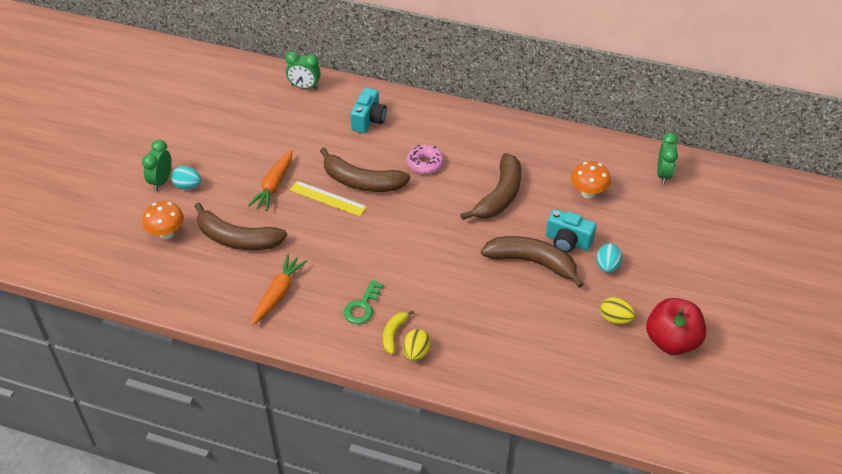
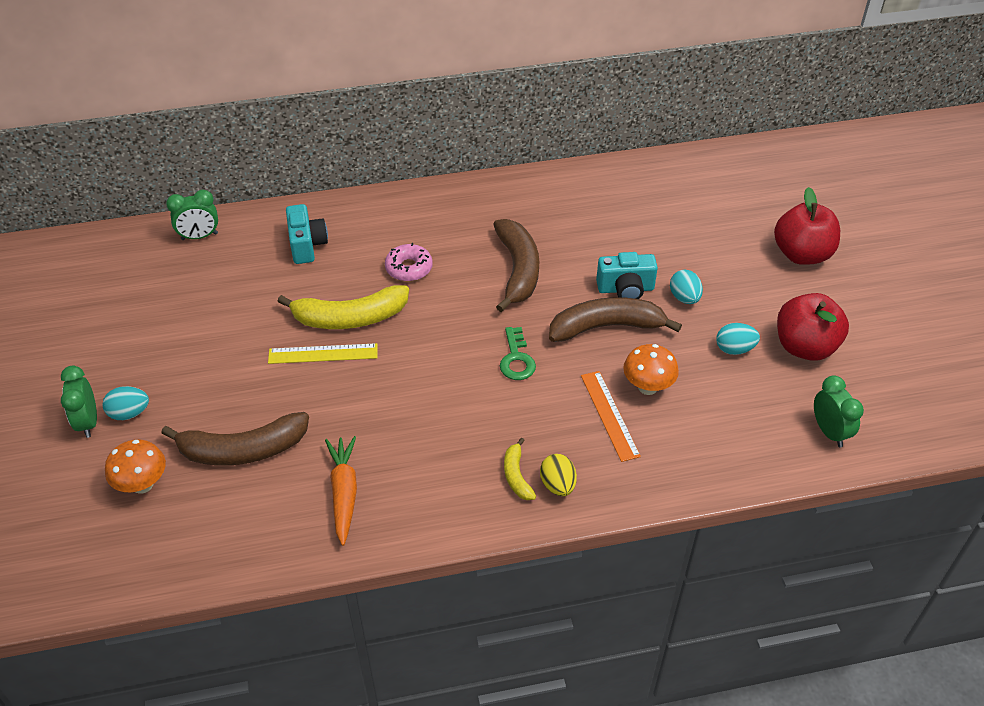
camera: 30 degrees left, 0 degrees up
(274, 186) = (244, 366): orange carrot -> none
(361, 182) = (350, 318): brown banana -> yellow banana
(362, 307) = (457, 461): green key -> green key (516, 359)
(487, 323) = (609, 415): none -> orange ruler
(588, 193) = (607, 230): orange mushroom -> orange mushroom (647, 387)
(615, 319) = (734, 349): yellow egg -> turquoise egg
(663, 174) = (666, 181): green clock -> green clock (829, 432)
(727, 273) = (801, 254): none -> red apple

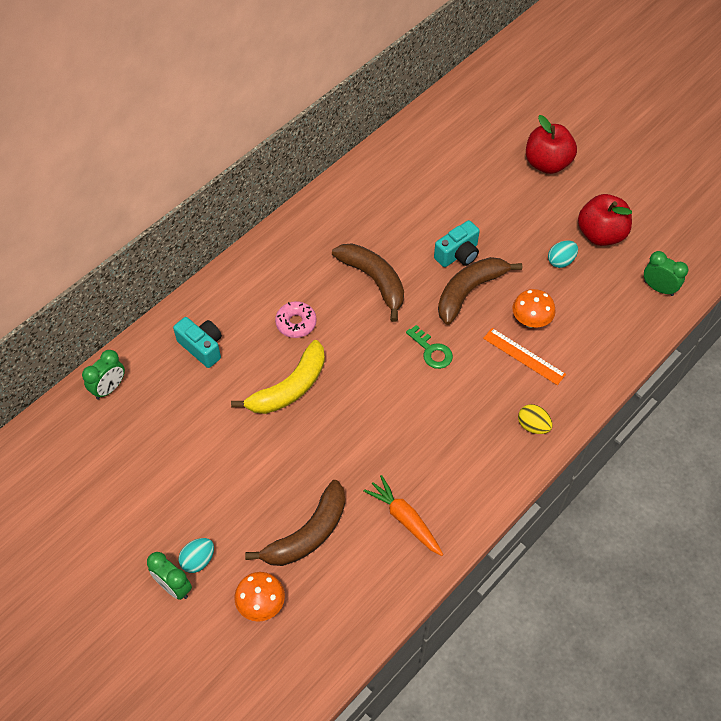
camera: 35 degrees left, 10 degrees up
(323, 354) = (296, 427): yellow ruler -> none
(516, 476) = (503, 436): yellow banana -> none
(684, 298) = (500, 240): turquoise egg -> none

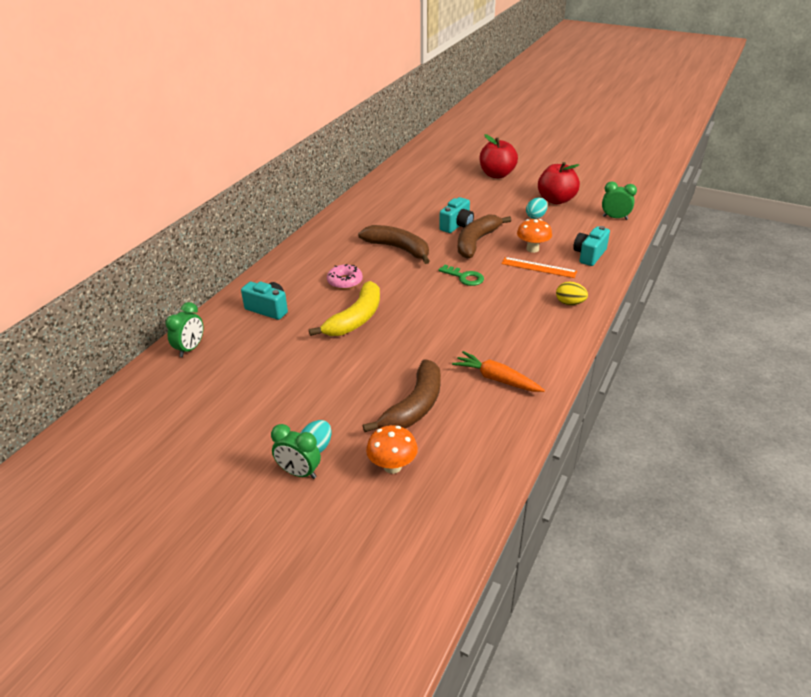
camera: 15 degrees left, 20 degrees down
(593, 350) = (589, 255): none -> turquoise camera

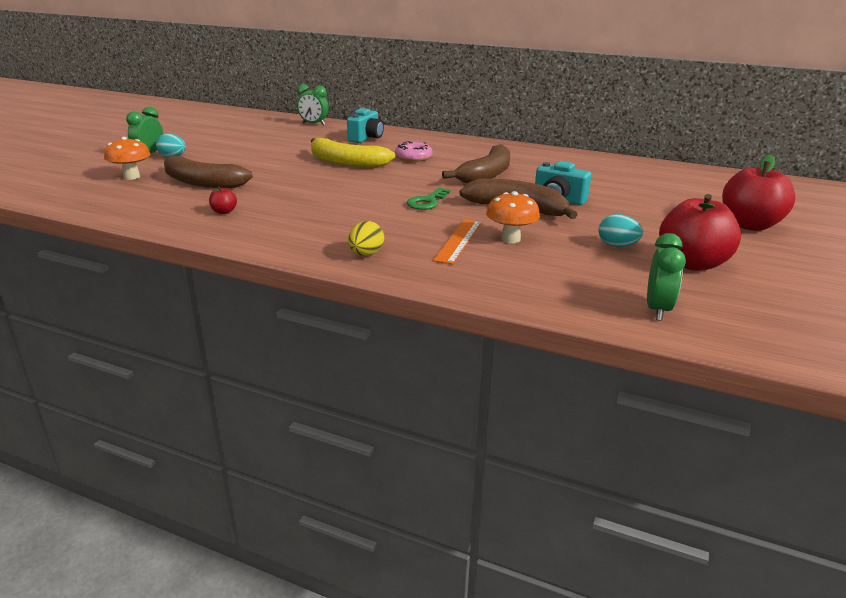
camera: 85 degrees right, 10 degrees down
(496, 379) = (224, 212): orange carrot -> red apple
(589, 255) = (505, 276): turquoise camera -> none

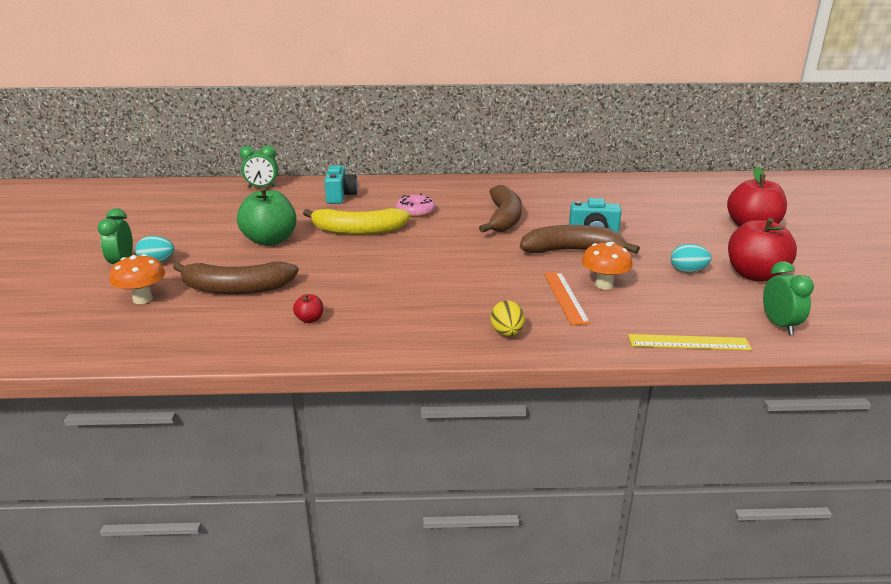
camera: 25 degrees left, 0 degrees up
(270, 158) = (270, 240): none -> green apple
(427, 202) = (489, 261): green key -> none
(532, 300) = (688, 342): none -> yellow ruler

